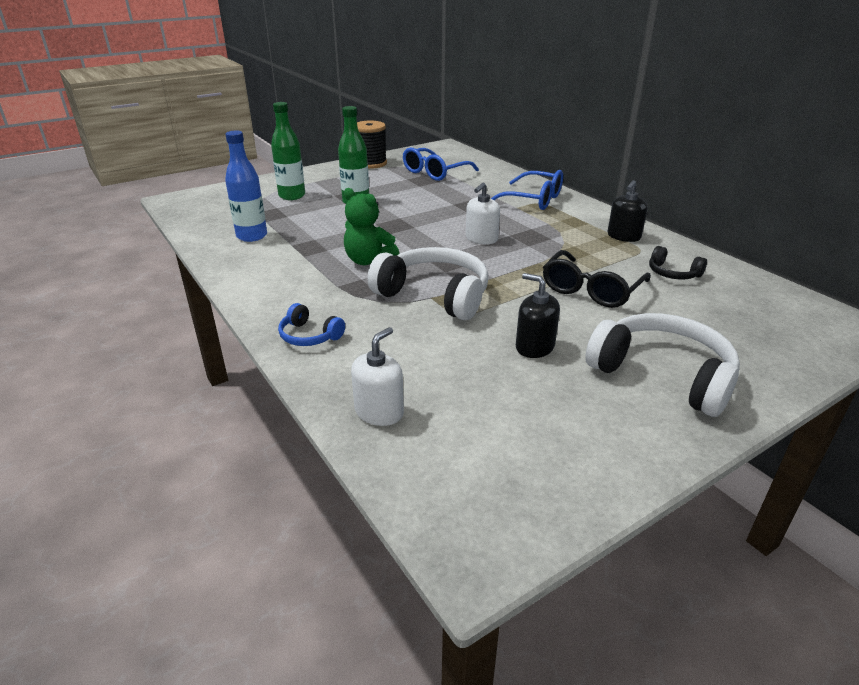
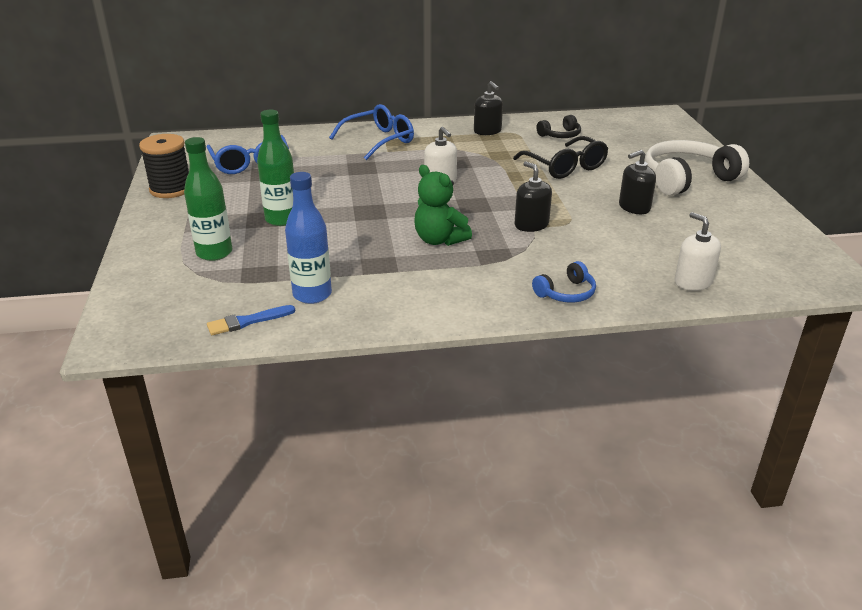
camera: 65 degrees left, 0 degrees up
(207, 226) = (247, 321): none -> blue brush
(368, 261) = (439, 240): green teddy bear -> green teddy bear turned 75 degrees clockwise
(434, 295) = (531, 225): white headphones -> black soap dispenser

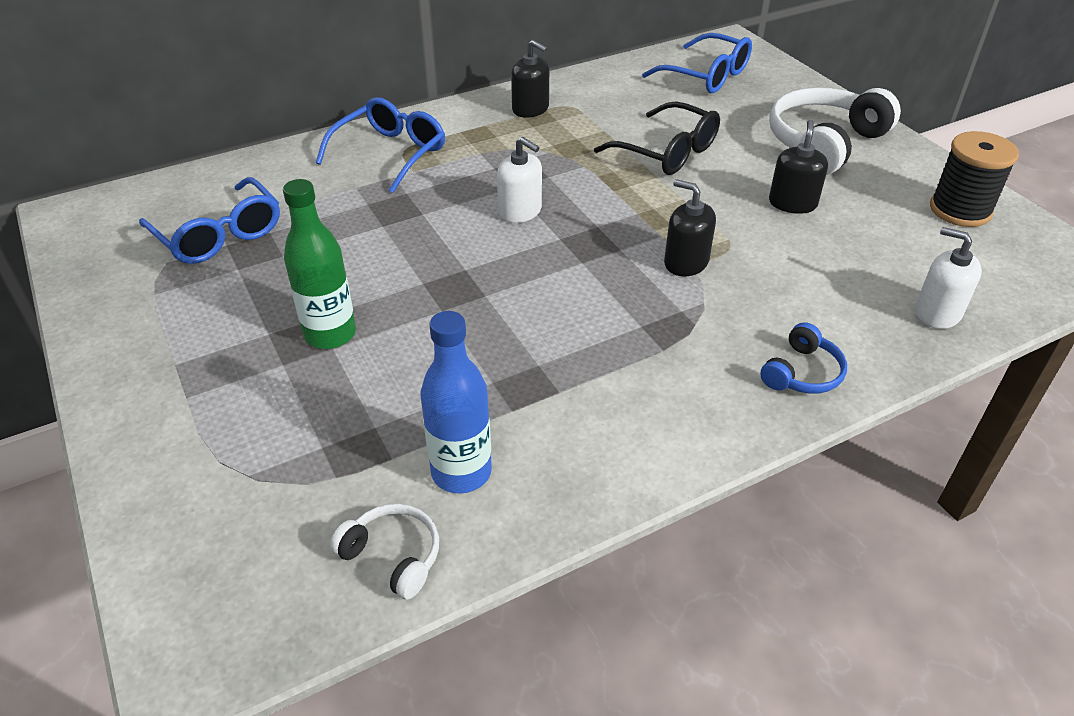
camera: 20 degrees left, 10 degrees up
(171, 189) = (115, 314): black spool -> black spool (960, 210)
(214, 253) = (260, 428): green bottle -> none
(247, 321) = (393, 556): blue brush -> white headphones
(439, 240) = (582, 319): green teddy bear -> none
(560, 135) = (628, 99): black headphones -> none
(628, 130) = (706, 76): none -> blue glasses
(634, 207) = (792, 203): black soap dispenser -> black soap dispenser turned 150 degrees clockwise

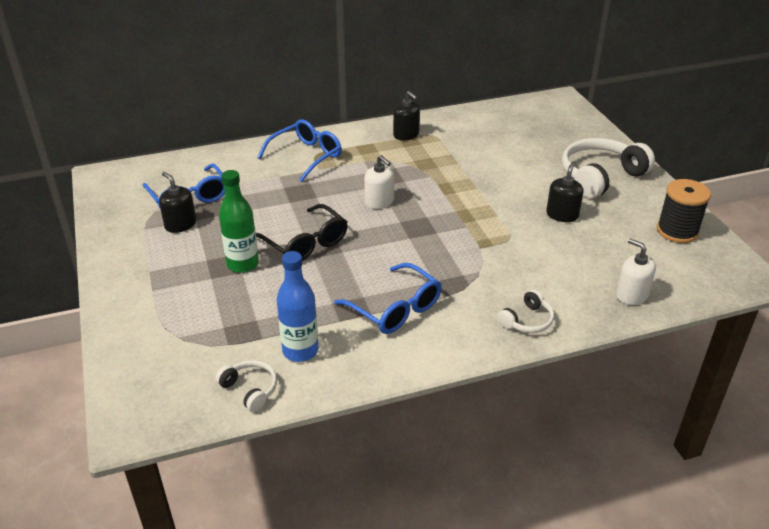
camera: 10 degrees right, 5 degrees down
(667, 152) = (489, 172): black glasses -> black glasses (305, 243)
(686, 262) = (476, 245): black soap dispenser -> black soap dispenser (180, 224)
(706, 76) = (535, 122): blue glasses -> blue glasses (395, 309)
(802, 373) = (527, 320): blue headphones -> white headphones

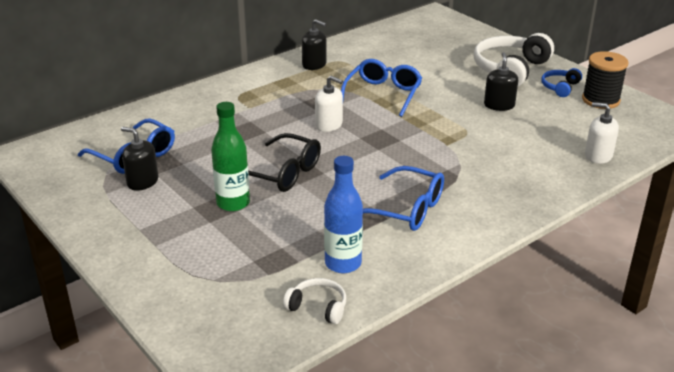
camera: 20 degrees left, 5 degrees down
(306, 156) = (230, 99): blue glasses -> blue glasses (383, 94)
(527, 320) = (527, 193): white headphones -> none
(641, 207) = (560, 87): none -> blue headphones

